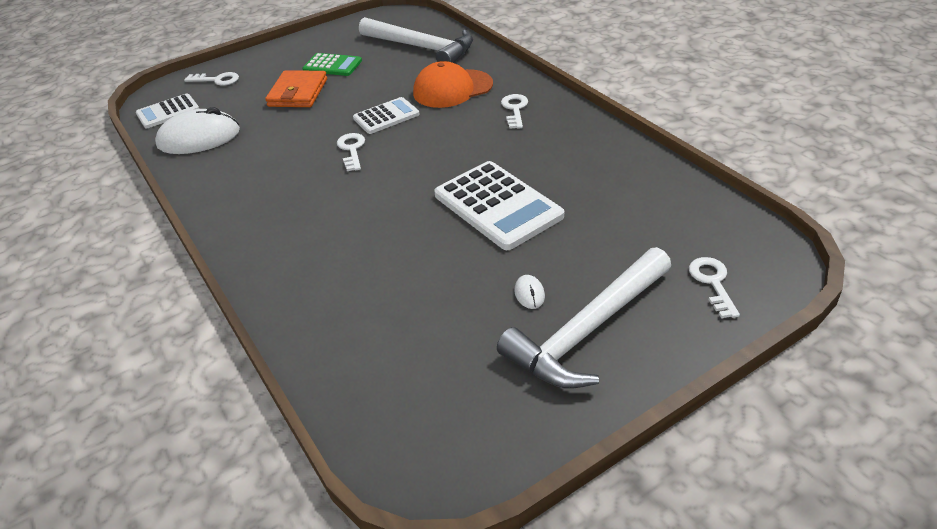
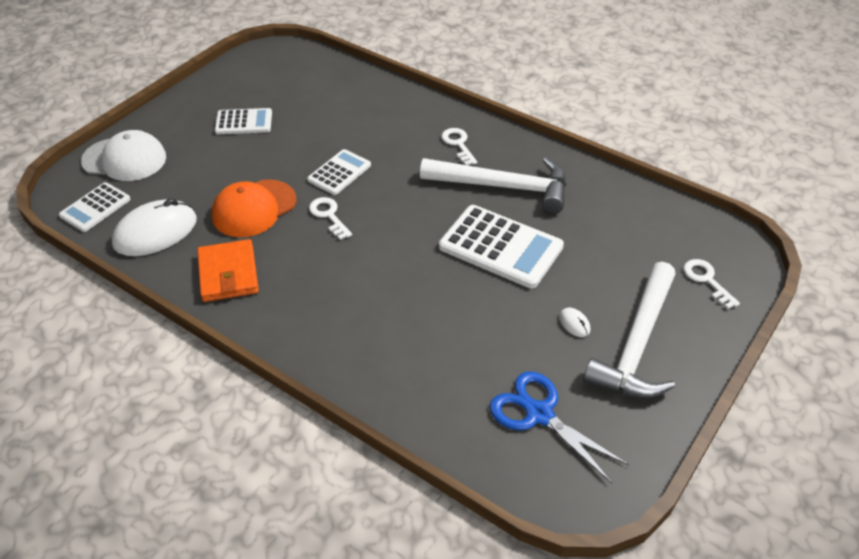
camera: 25 degrees left, 5 degrees up
(217, 80) = (124, 159): white key -> white cap
(298, 93) = (228, 161): orange wallet -> orange wallet (228, 274)
(332, 65) = (244, 122): green calculator -> white calculator
(421, 48) = (325, 88): white hammer -> white hammer (504, 187)
(433, 374) = (539, 414): none -> blue scissors
(452, 89) = (386, 131): orange cap -> orange cap (254, 208)

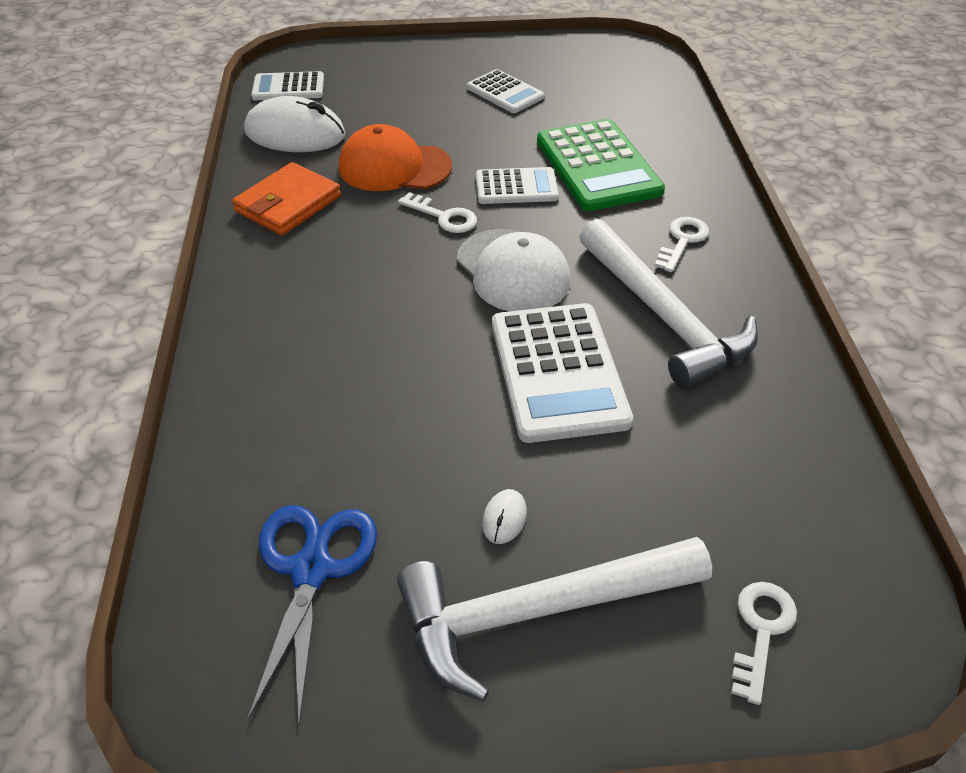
camera: 50 degrees right, 0 degrees up
(124, 159) = (366, 65): white cap -> white cap (513, 271)
(328, 215) = (444, 217): white key -> white key turned 105 degrees clockwise
(362, 132) = (598, 166): none -> green calculator

